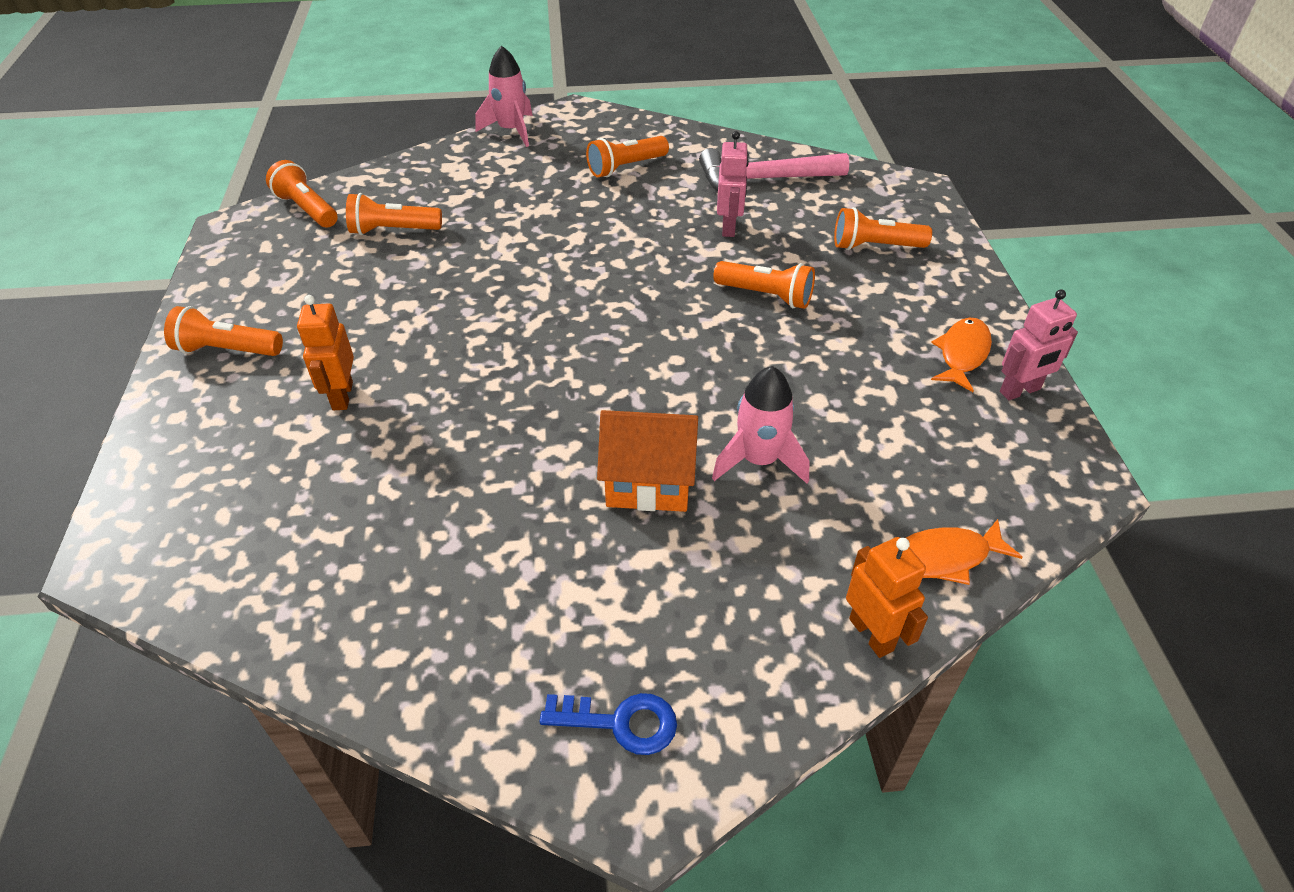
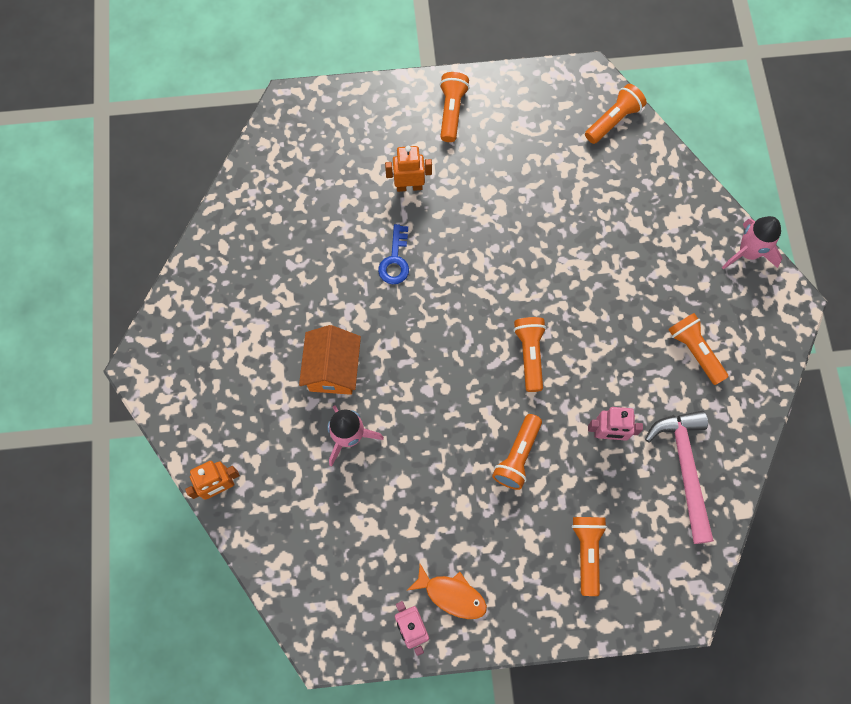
camera: 90 degrees right, 25 degrees up
(393, 230) = (589, 184): orange flashlight -> orange flashlight (529, 355)
(621, 722) = (179, 356): blue key -> blue key (395, 260)
(944, 557) = (269, 539): orange fish -> none

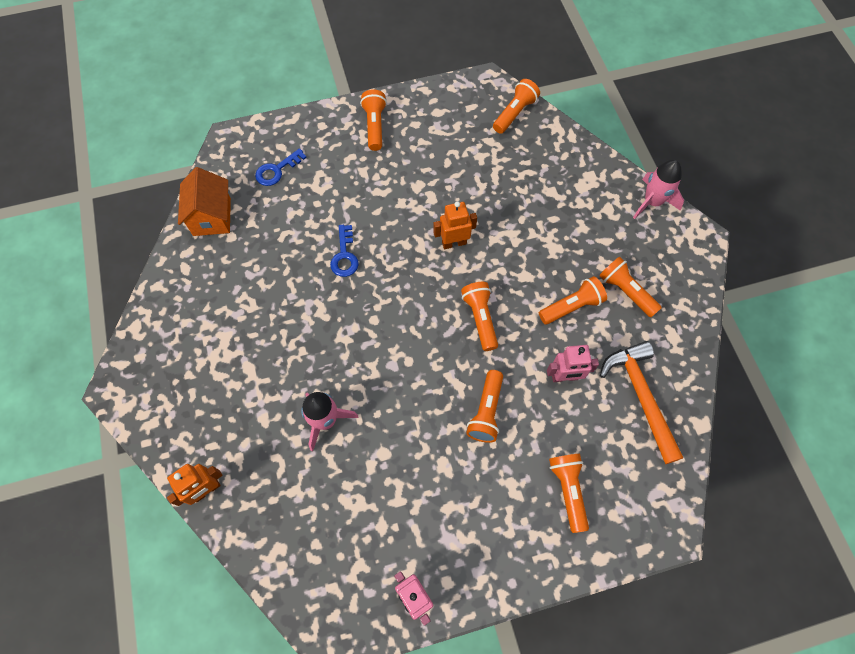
camera: 10 degrees left, 5 degrees down
(333, 370) = (301, 361): orange house -> orange house (212, 217)
(335, 148) = (277, 170): none -> blue key
(409, 186) = (347, 192): orange robot -> orange robot (454, 243)
(452, 595) = (448, 555): orange fish -> none
(631, 358) = (571, 306): none -> orange flashlight
(685, 469) = (641, 396): pink hammer -> orange hammer

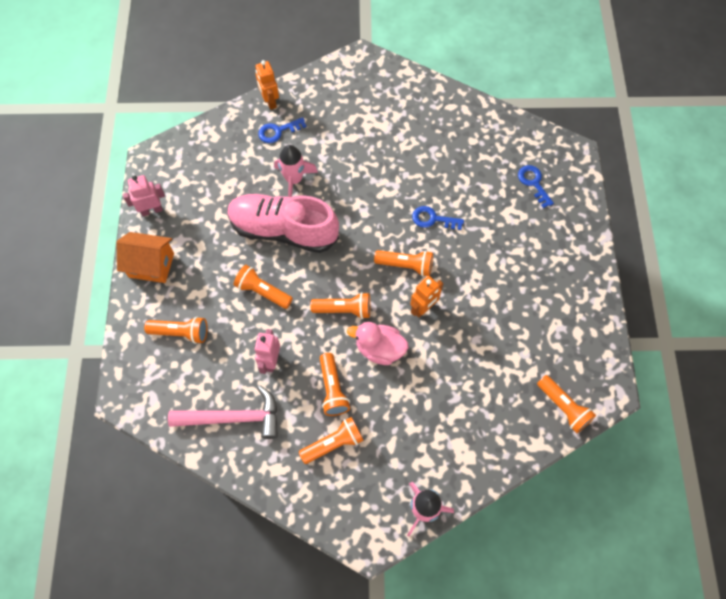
camera: 105 degrees right, 0 degrees up
(212, 217) = (495, 130): orange house -> orange house (151, 265)
(254, 464) = (278, 131): none -> blue key
(374, 126) = (570, 271): orange flashlight -> orange flashlight (406, 265)
(399, 412) = (283, 230): none -> pink shoe
(454, 243) = (423, 308): orange robot -> orange robot turned 45 degrees clockwise
(513, 273) = (379, 349): none -> pink duck
(641, 396) = (233, 418): orange hammer -> pink hammer

